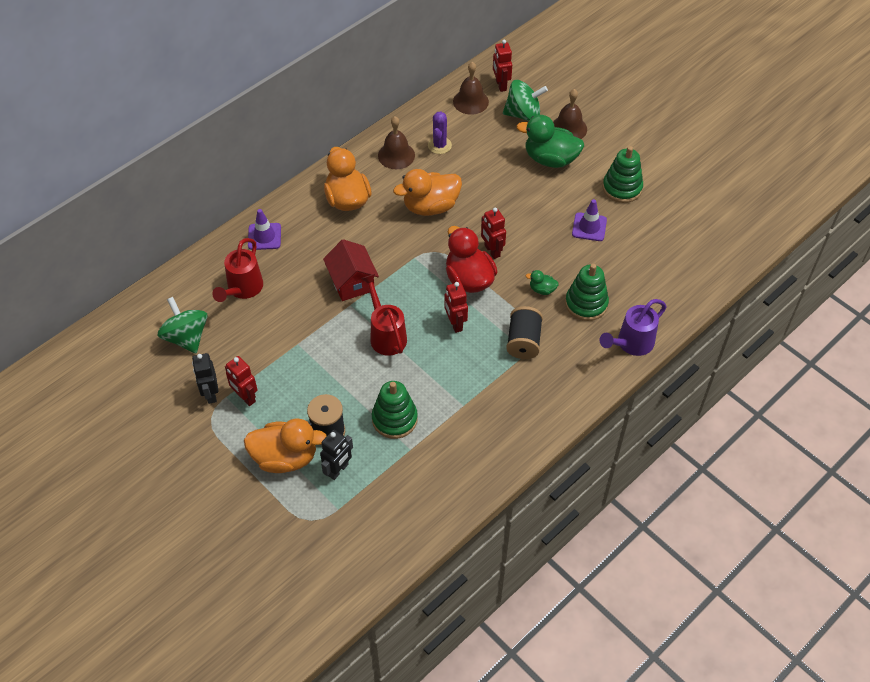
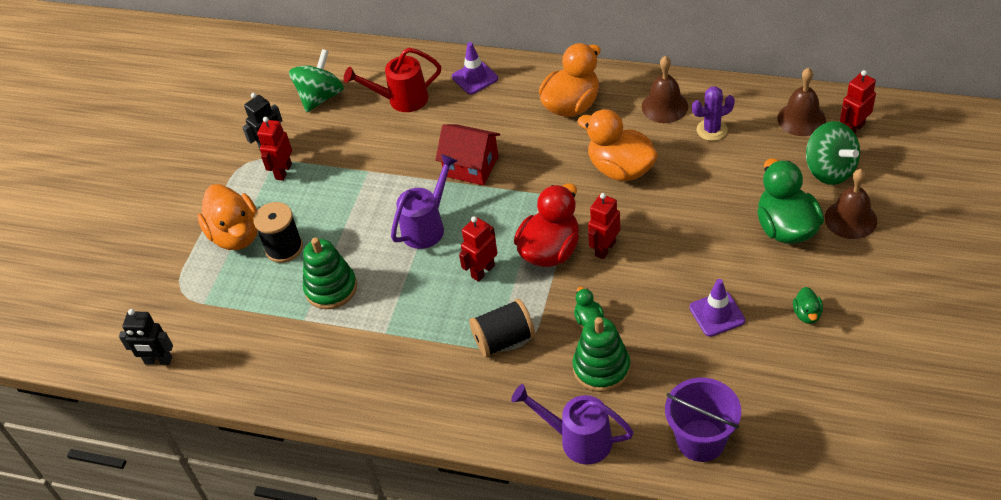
camera: 65 degrees right, 5 degrees down
(338, 470) = (246, 279): black robot -> black robot (158, 361)
(352, 282) = (471, 166): red house -> red house turned 75 degrees clockwise
(386, 335) = (427, 227): red watering can -> purple watering can
(622, 188) = (807, 314): green stacking toy -> green duck
(674, 286) = (701, 440): none -> purple bucket

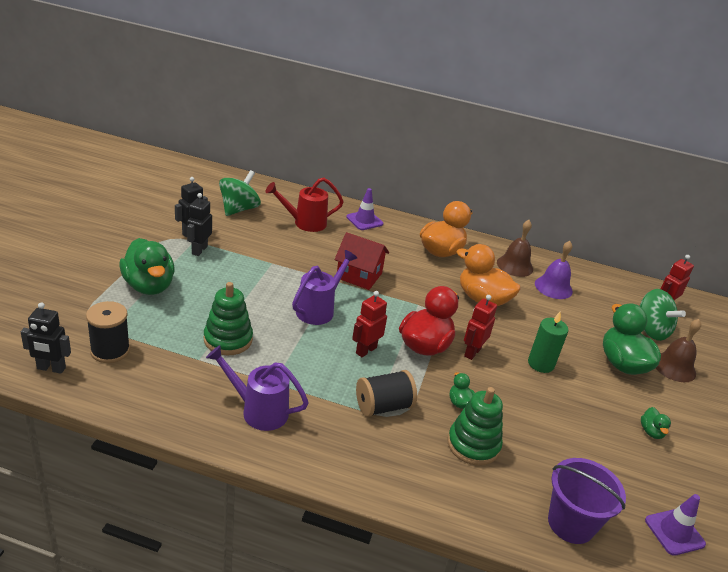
camera: 10 degrees left, 15 degrees down
(236, 235) = (149, 286): orange duck -> green duck
(283, 171) = (199, 250): red robot -> black robot
(284, 248) = (190, 302): black spool -> black spool (110, 350)
(578, 440) = (454, 504): purple watering can -> purple watering can (259, 411)
(685, 248) = (540, 364): none -> green candle
(712, 130) = (553, 287): purple cactus -> purple bell
(717, 314) = (573, 418): purple traffic cone -> purple traffic cone (674, 532)
(801, 119) = (622, 293): brown bell -> none

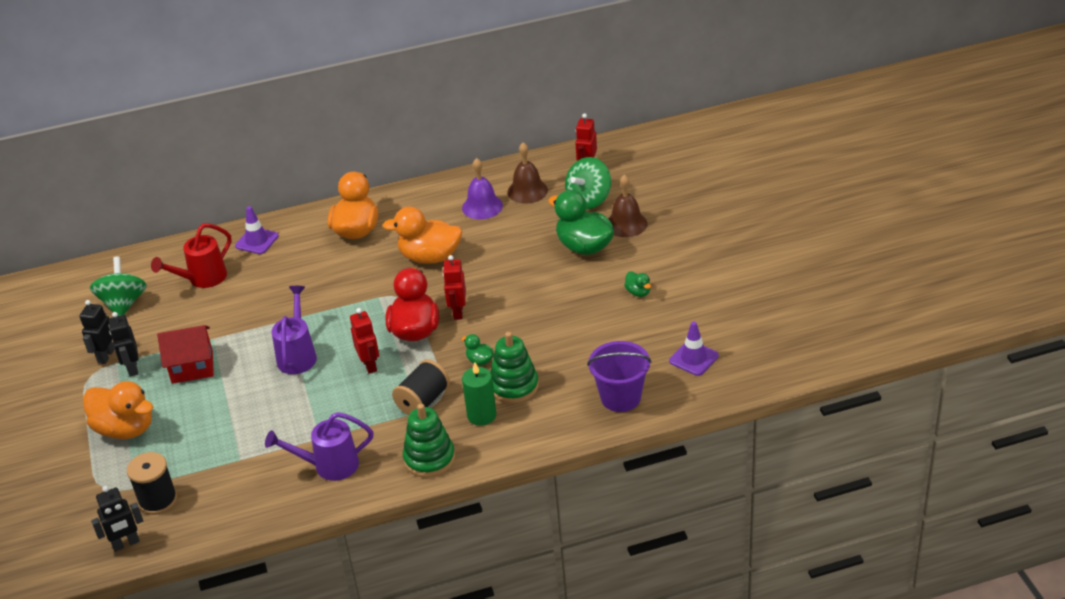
camera: 25 degrees left, 5 degrees up
(149, 286) = (125, 429): green duck -> orange duck
(228, 339) = (247, 429): green stacking toy -> green stacking toy (429, 459)
(359, 275) = (303, 301): red house -> red house (192, 367)
(366, 350) = (370, 365): red robot -> red robot turned 150 degrees clockwise
(515, 265) = (433, 204): brown bell -> brown bell (527, 191)
(540, 364) = (520, 287): green candle -> green candle (481, 415)
(650, 330) = (589, 200): green spinning top -> green spinning top turned 105 degrees clockwise

